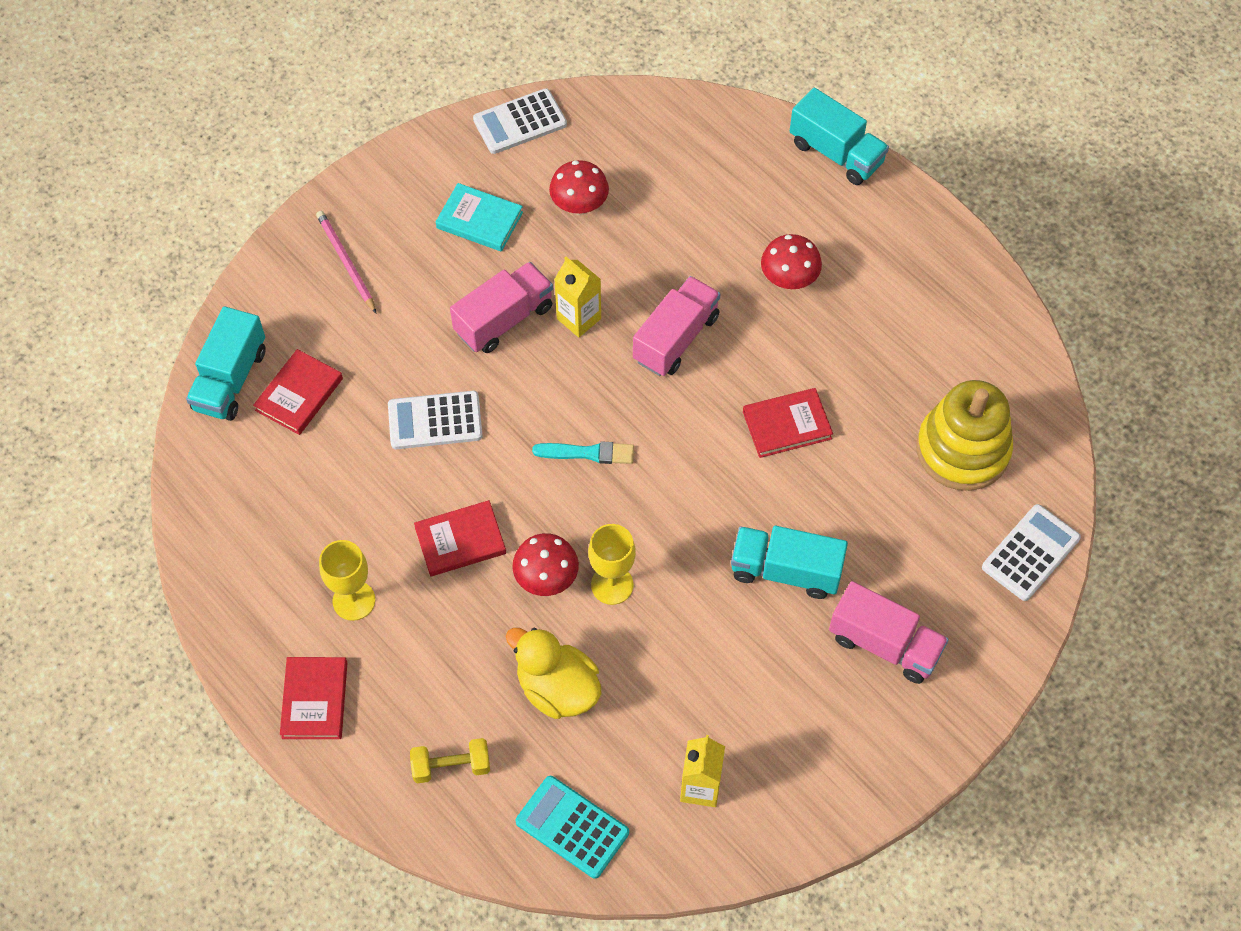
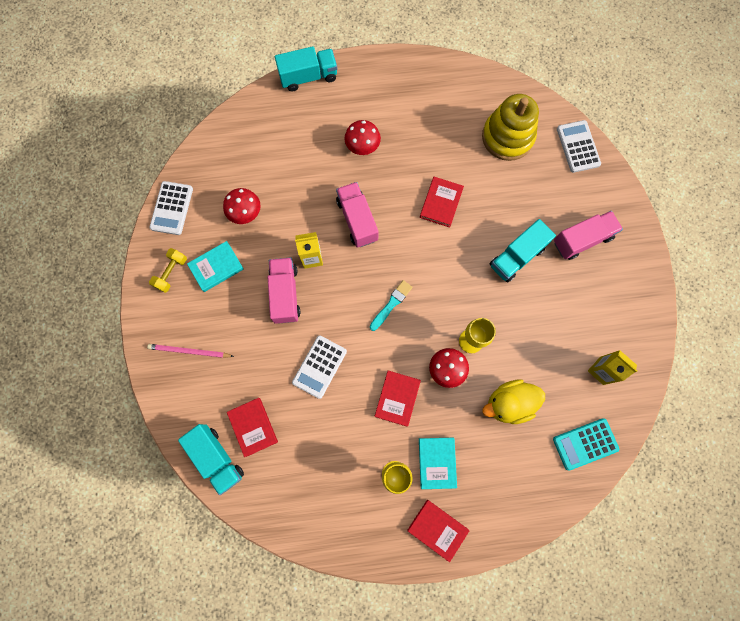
camera: 55 degrees left, 15 degrees up
(406, 644) = (437, 462): none -> turquoise book
(451, 766) = (517, 482): yellow dumbbell -> yellow dumbbell (171, 273)

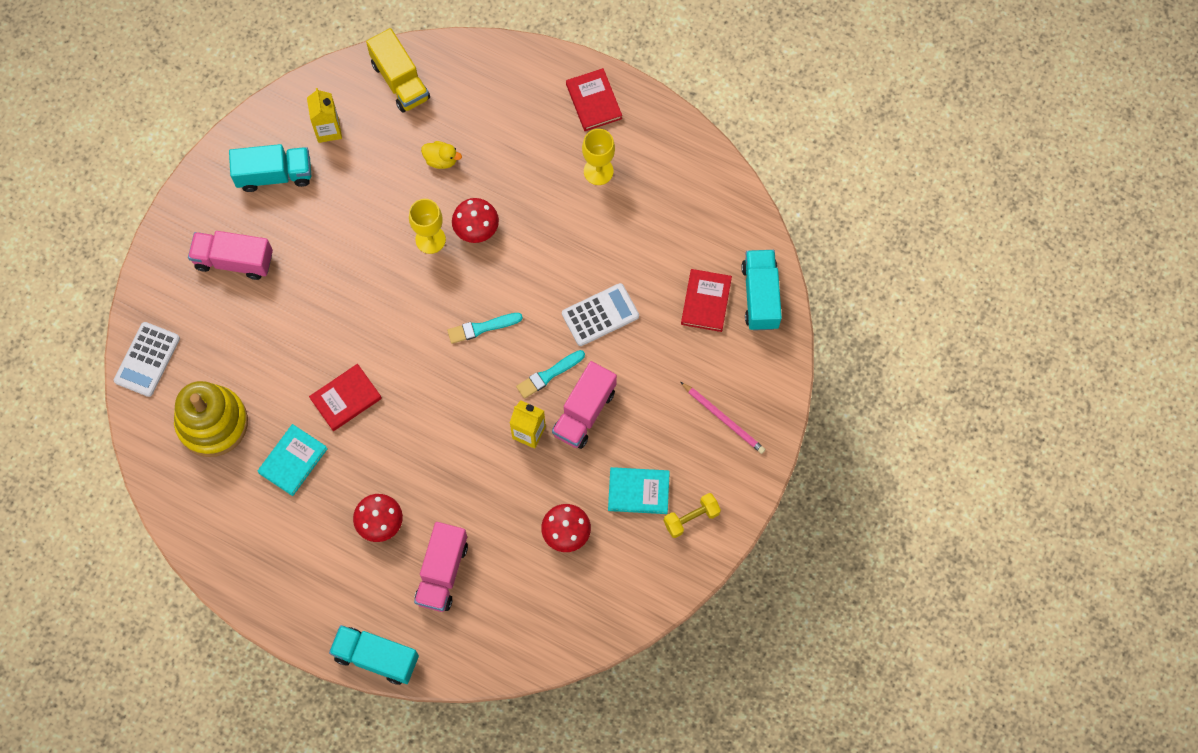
camera: 145 degrees left, 5 degrees down
(172, 208) = (645, 595): white calculator -> none
(325, 303) = (549, 375): none -> turquoise brush
(357, 220) = (450, 441): pink truck -> pink truck (442, 572)
(397, 398) = (545, 235): red book -> none
(437, 462) = (551, 155): turquoise book -> turquoise book (293, 461)
(509, 403) = (441, 160): yellow duck -> yellow duck, size x0.56
(517, 257) = (315, 289): turquoise truck -> turquoise truck (274, 175)
(585, 444) = (400, 81): turquoise calculator -> yellow truck

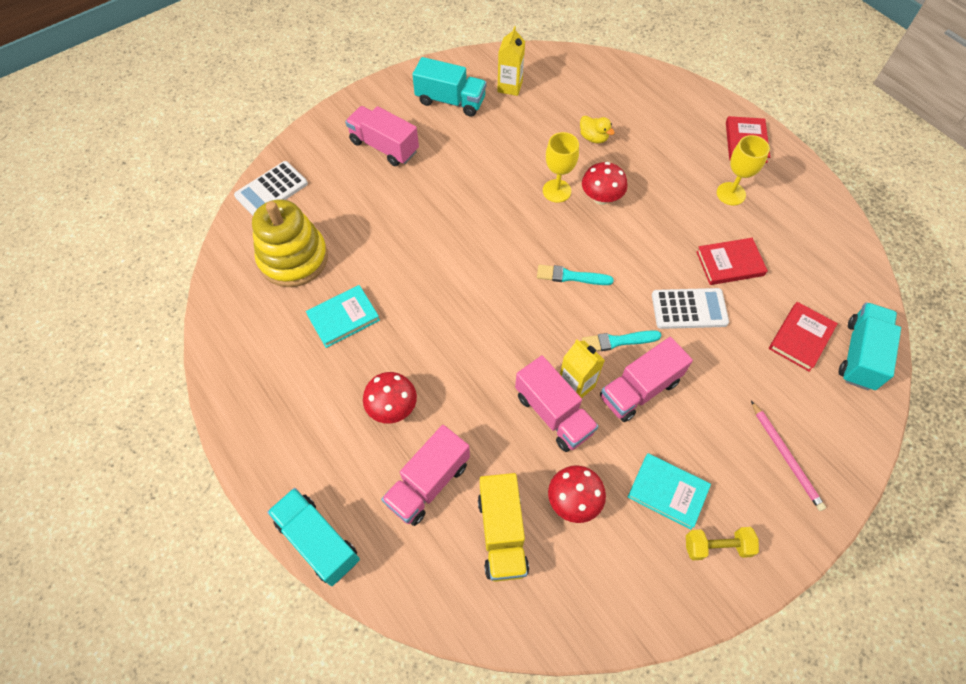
camera: 25 degrees right, 10 degrees down
(346, 398) = (419, 285): red book -> red book (729, 263)
(400, 81) = (585, 74): yellow truck -> yellow truck (502, 533)
(520, 466) = (553, 413): none -> pink truck

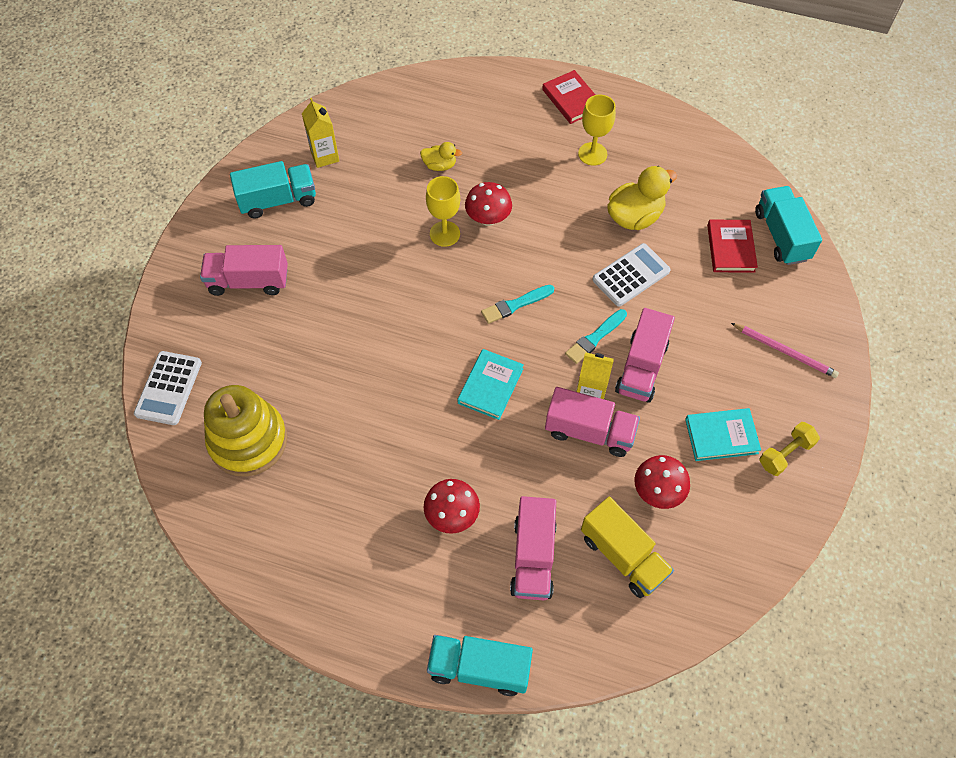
camera: 35 degrees left, 0 degrees up
(343, 318) = (343, 465): turquoise book -> turquoise book (490, 386)
(729, 263) = (634, 217): red book -> yellow duck

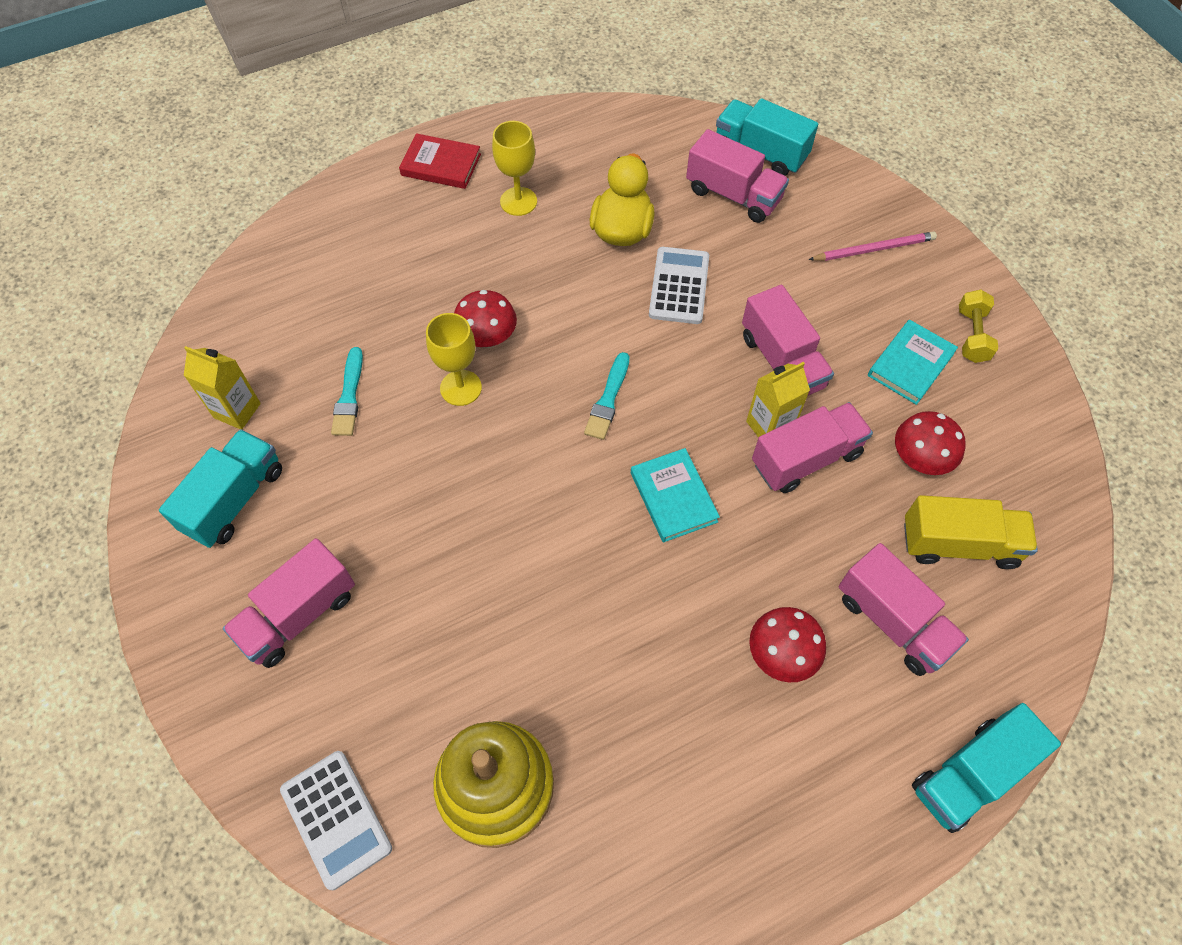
camera: 45 degrees left, 0 degrees up
(440, 165) = (378, 324): yellow duck -> none
(595, 338) = (713, 369): turquoise brush -> turquoise brush (349, 396)
(730, 248) = (733, 195): red book -> pink truck

